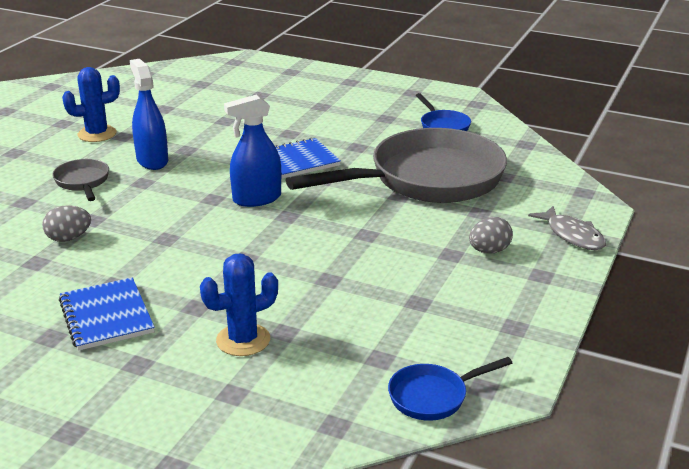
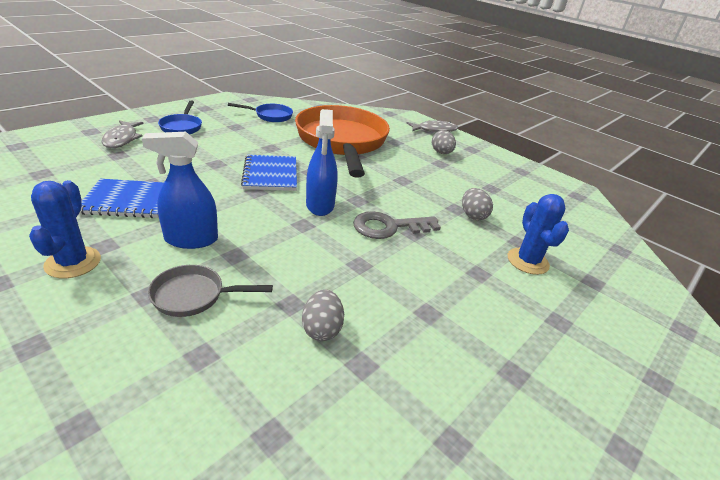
camera: 75 degrees left, 5 degrees up
(106, 316) = (483, 327): blue notebook -> blue notebook (128, 200)
(246, 242) = (389, 227): none -> grey key
(290, 86) = (122, 139): none -> grey fish
(321, 293) = (473, 215): none -> grey egg
(427, 179) = (342, 142): grey pan -> orange pan
(433, 396) = (587, 211): blue pan -> blue pan (182, 127)

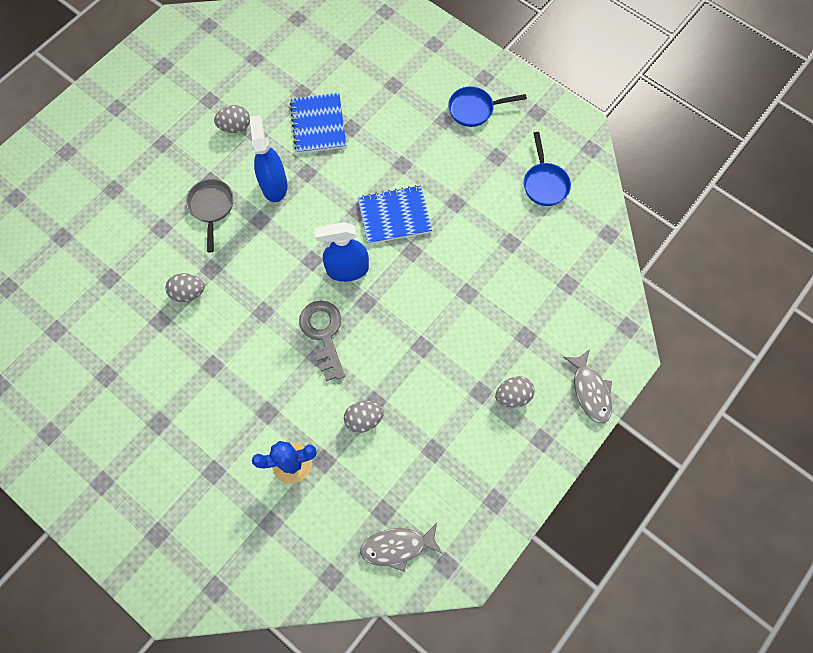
camera: 90 degrees right, 35 degrees up
(73, 262) = (235, 127): blue cactus -> grey egg
(122, 139) = (426, 74): grey fish -> grey fish (397, 547)
(342, 142) = (499, 273): orange pan -> none

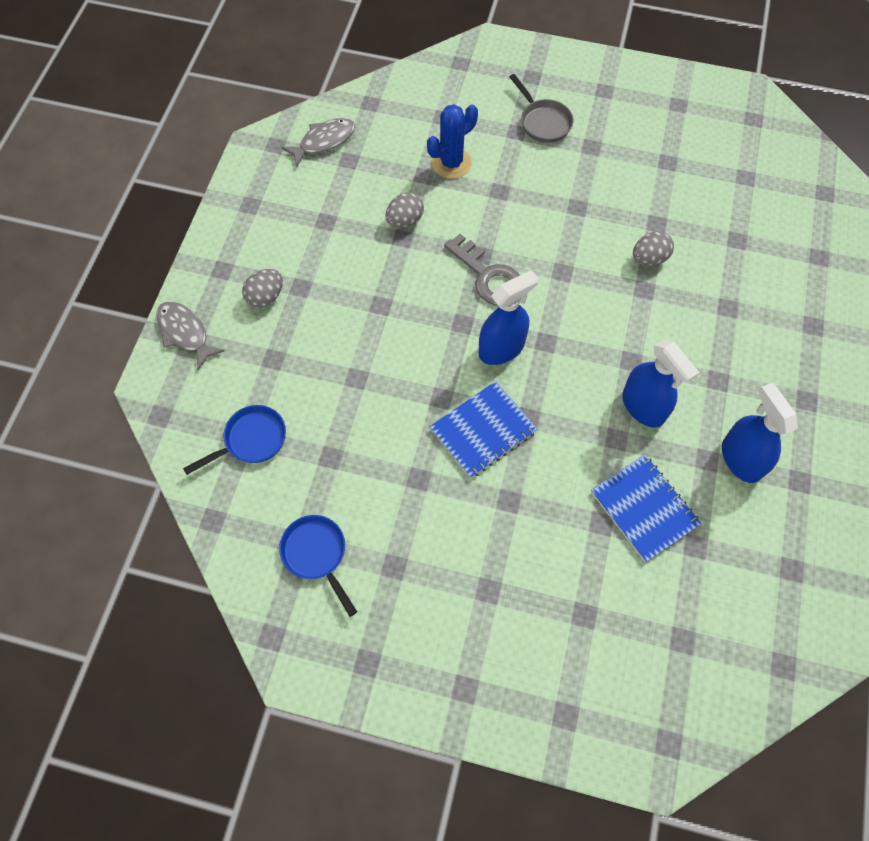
camera: 155 degrees right, 5 degrees down
(211, 208) = (693, 351): grey pan -> grey pan (543, 122)
(235, 127) = (741, 459): grey egg -> blue spray bottle
(474, 109) = (455, 626): blue pan -> blue pan (251, 440)

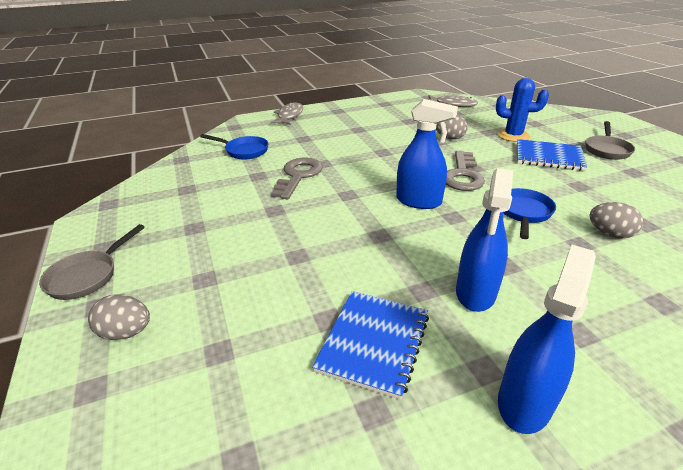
camera: 55 degrees right, 30 degrees down
(266, 297) = (338, 124): grey egg -> grey egg (126, 332)
(316, 555) = (181, 196): blue pan -> blue pan (523, 213)
(365, 418) = (298, 176): none -> grey key
(411, 689) = (87, 276): none -> grey pan
(483, 430) = (343, 220): blue notebook -> blue notebook (548, 157)

